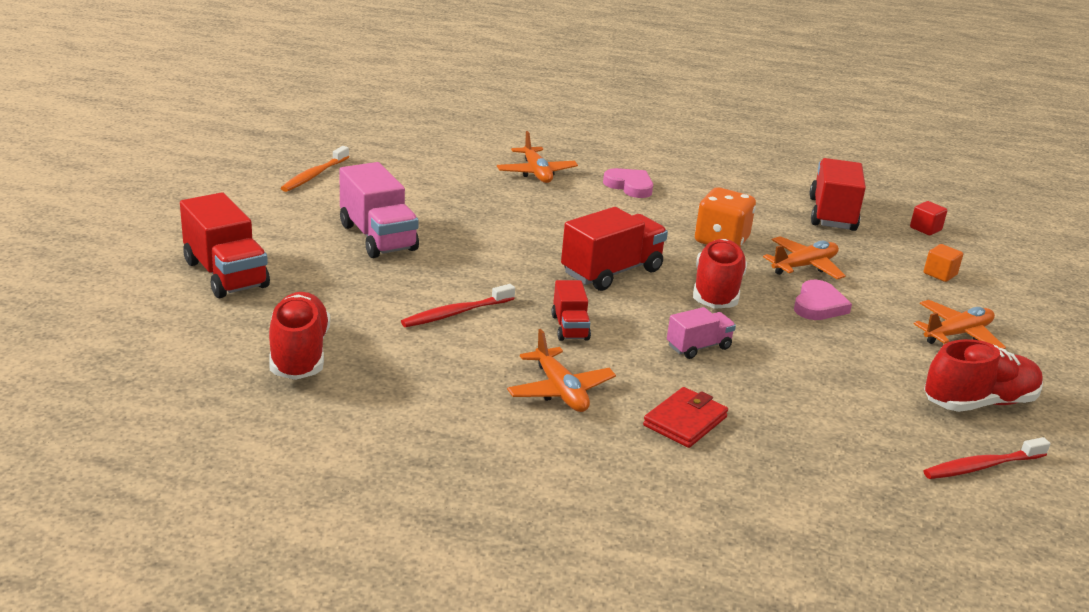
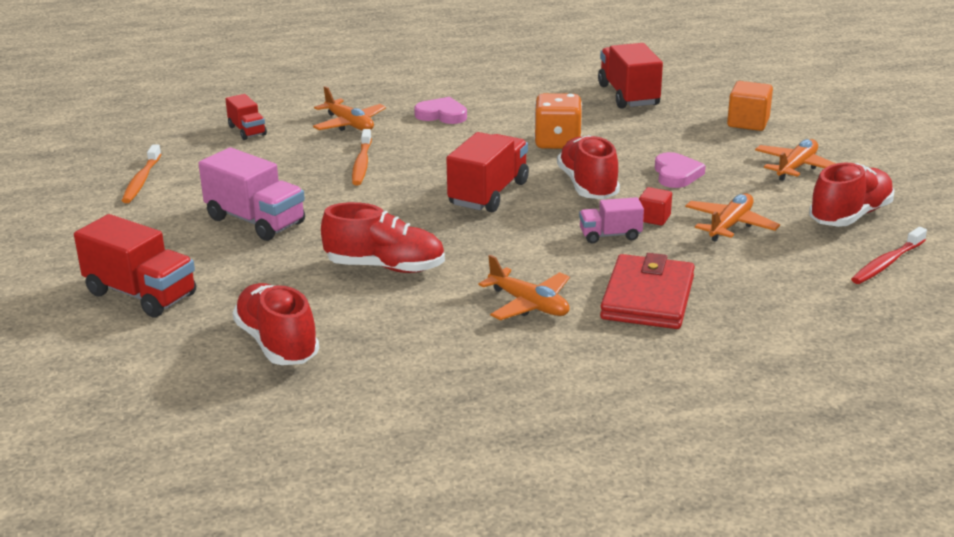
camera: 20 degrees left, 0 degrees up
(456, 313) = (385, 267): red toothbrush -> red shoe
(516, 212) = (362, 164): none -> orange toothbrush
(570, 327) = (493, 250): red truck -> red truck (247, 131)
(685, 421) = (647, 298): red wallet -> red wallet, size x1.57
(698, 347) = (610, 235): pink truck -> pink truck turned 135 degrees counterclockwise
(804, 266) = (640, 145): orange plane -> orange plane (730, 225)
(925, 229) = (709, 88): red cube -> red cube (654, 218)
(940, 274) = (748, 123): orange cube -> orange cube, size x1.57

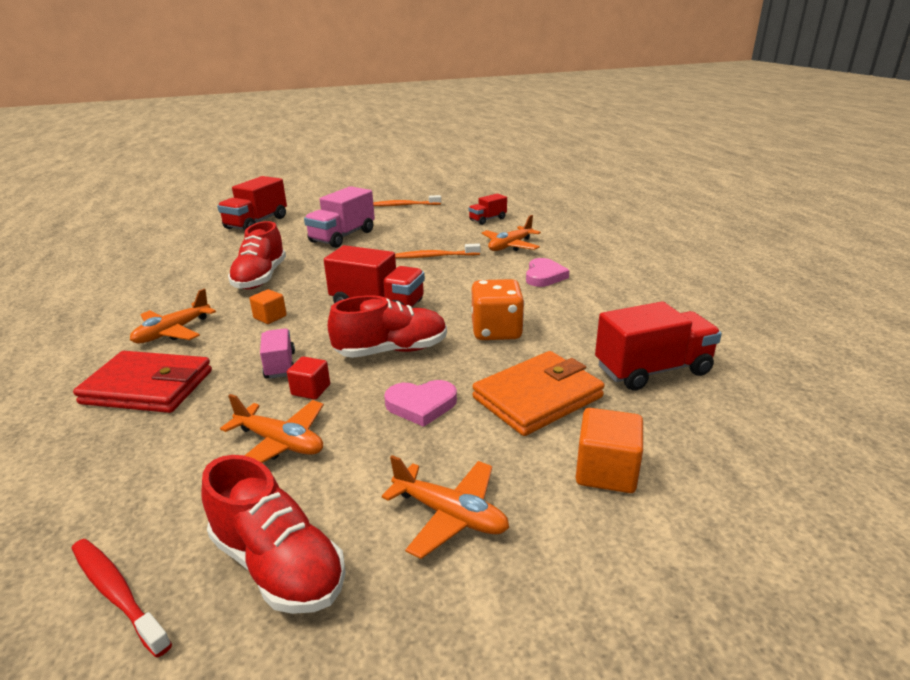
camera: 85 degrees right, 0 degrees up
(277, 343) = (177, 258): red shoe -> none
(503, 250) = (270, 317): none -> orange cube
(665, 134) = (537, 397): none -> orange wallet

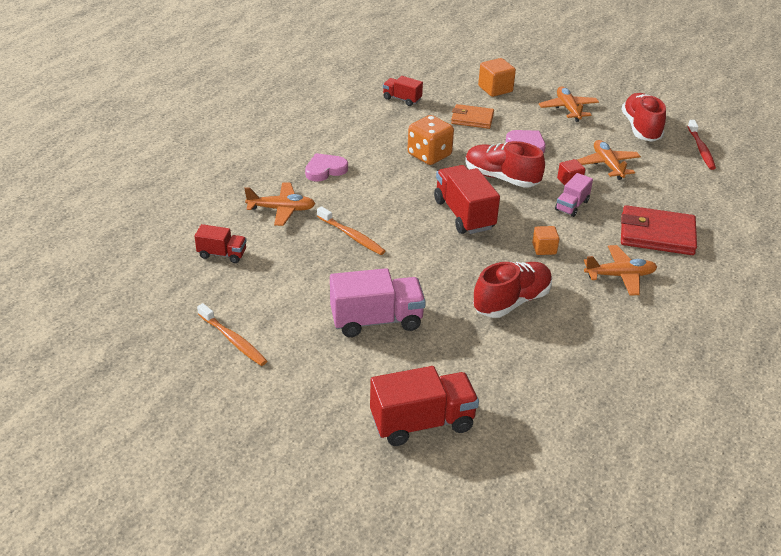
camera: 135 degrees left, 10 degrees up
(148, 387) = (657, 235): red wallet -> red wallet turned 45 degrees counterclockwise
(537, 397) = (472, 119): orange wallet -> orange wallet, size x0.64
(652, 370) = (402, 99): red truck -> red truck, size x0.56

